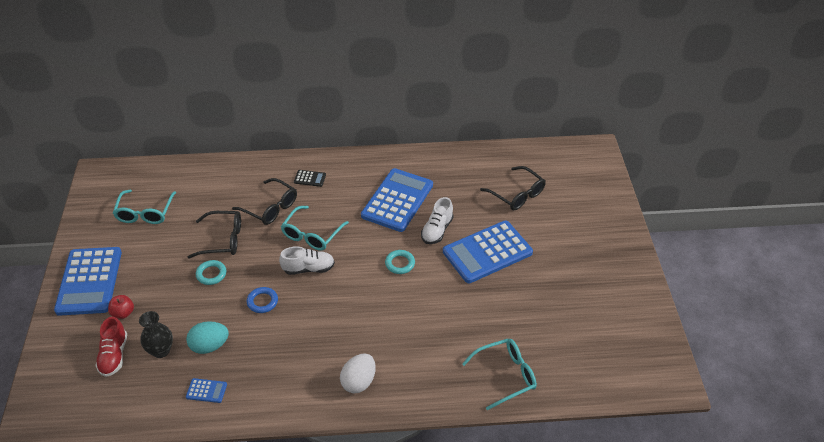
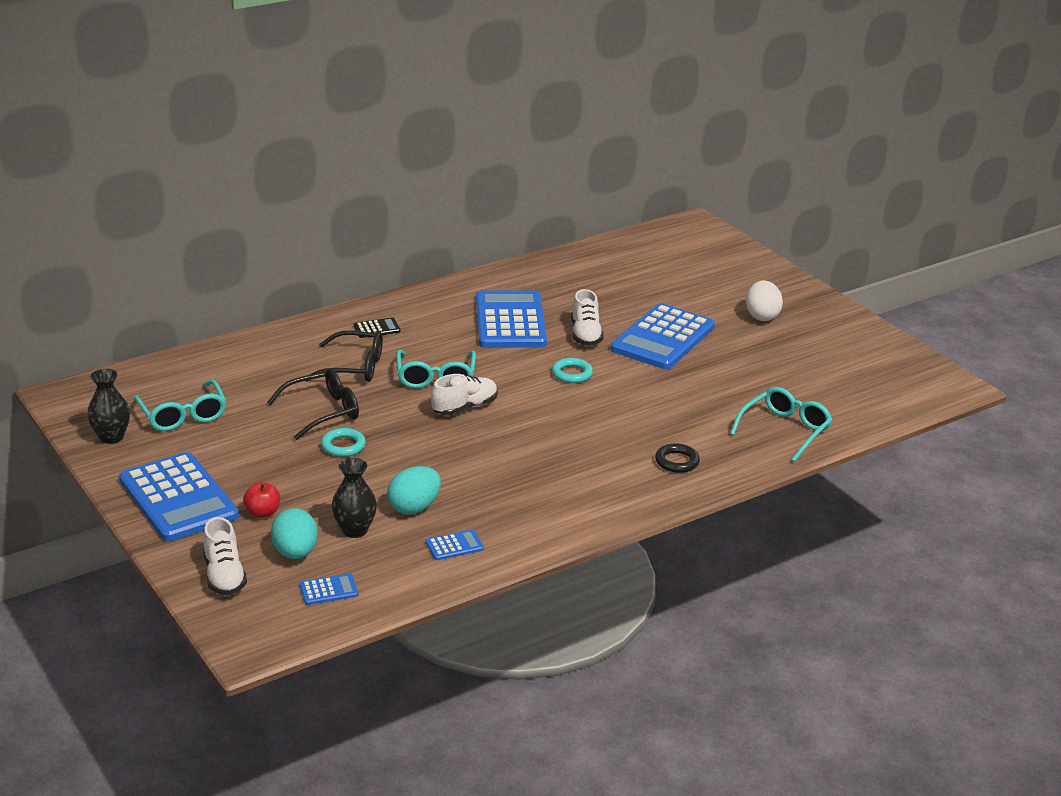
camera: 30 degrees left, 15 degrees down
(62, 357) = (224, 576): none -> white shoe
(95, 216) = (111, 437): none -> black vase
(107, 396) = (329, 590): none -> blue calculator
(114, 355) = (295, 553): red shoe -> turquoise egg
(262, 302) = (438, 451): blue ring -> none
(359, 382) = (630, 483): white egg -> white egg (762, 316)
(405, 374) = (677, 461): none -> black ring
(517, 194) = (646, 282): black glasses -> none

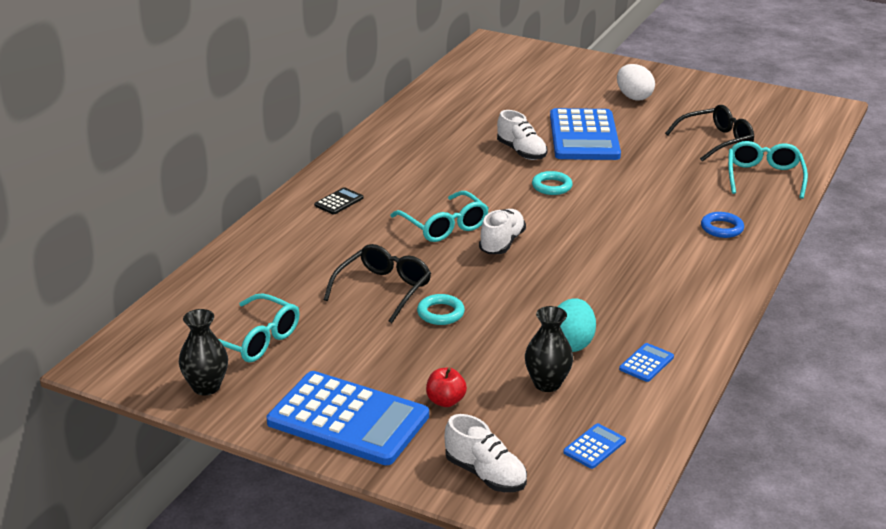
camera: 30 degrees left, 0 degrees up
(295, 553) = (522, 425): turquoise egg -> none
(354, 367) = (361, 241): black glasses -> black glasses (716, 141)
(510, 321) = (446, 160): blue calculator -> none
(677, 461) = (722, 228): black ring -> blue ring

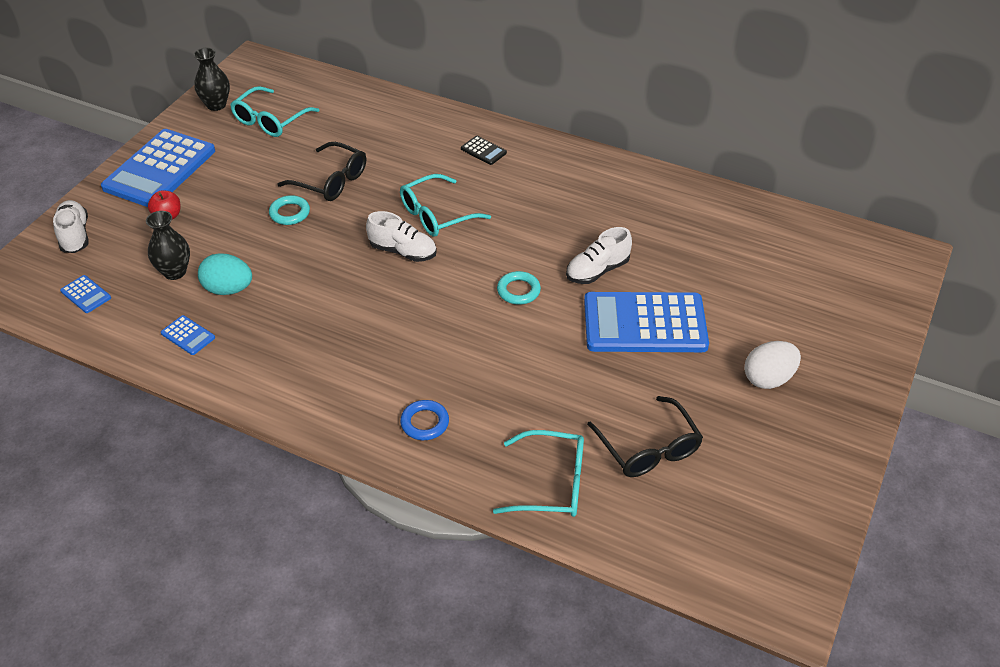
camera: 90 degrees right, 15 degrees up
(485, 474) = (75, 235): white shoe -> white shoe turned 120 degrees clockwise

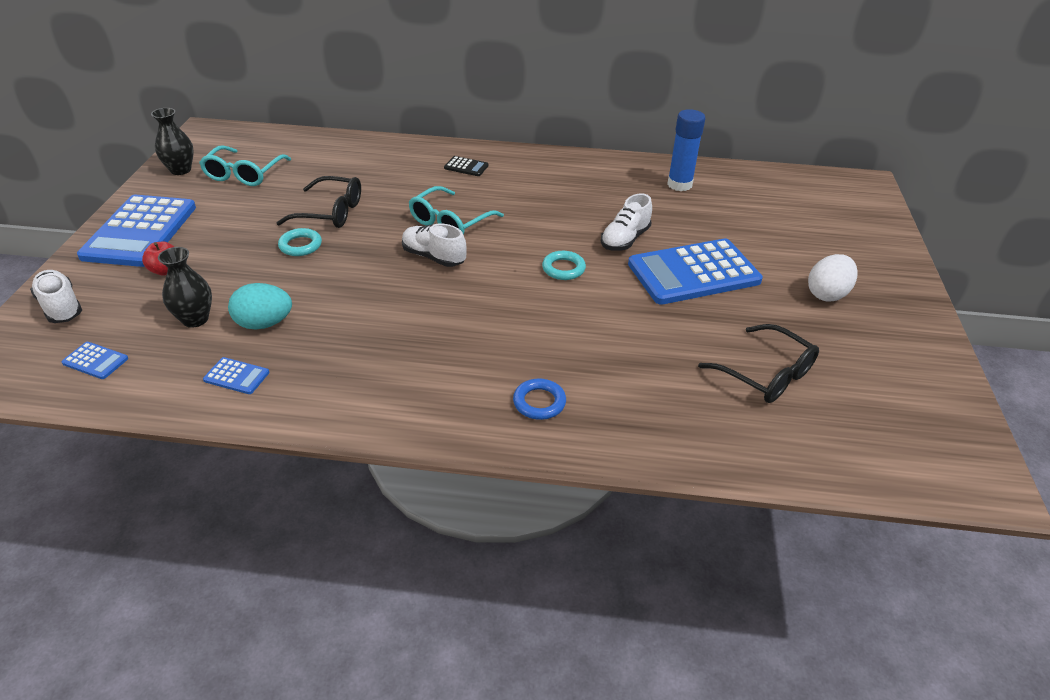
camera: 20 degrees left, 5 degrees down
(403, 251) = (433, 257): white shoe -> white shoe turned 150 degrees counterclockwise
(551, 483) = (698, 428): turquoise glasses -> none
(694, 215) = (679, 184): none -> blue glue stick

